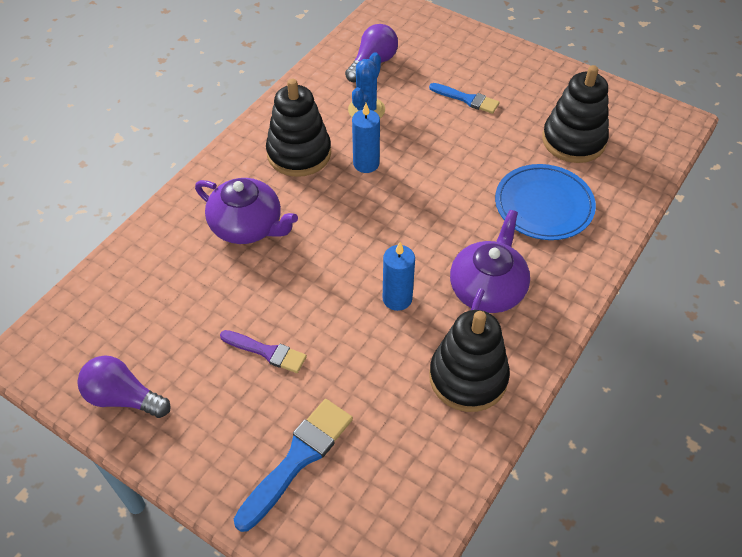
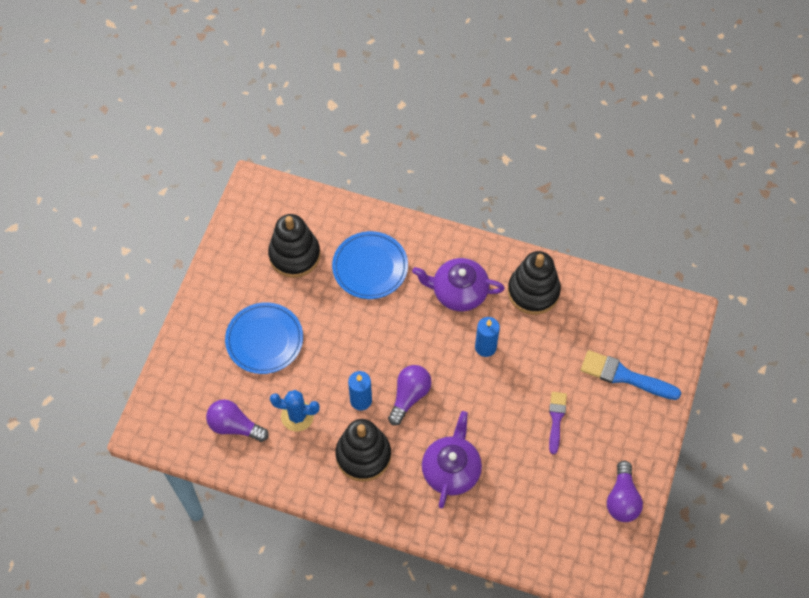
camera: 105 degrees left, 10 degrees up
(355, 207) = (409, 396): none -> purple light bulb
(467, 99) = (264, 340): blue brush -> blue plate

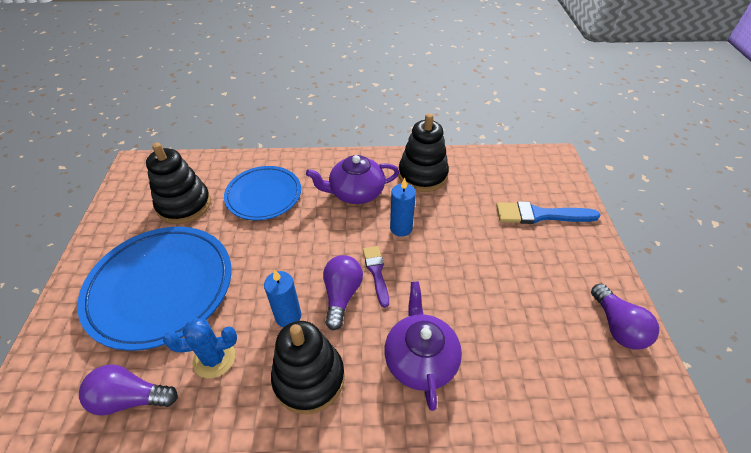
camera: 20 degrees left, 15 degrees down
(264, 340) = (161, 288): blue plate -> blue plate, size x1.59
(556, 419) = (502, 270): purple brush -> purple brush (376, 272)

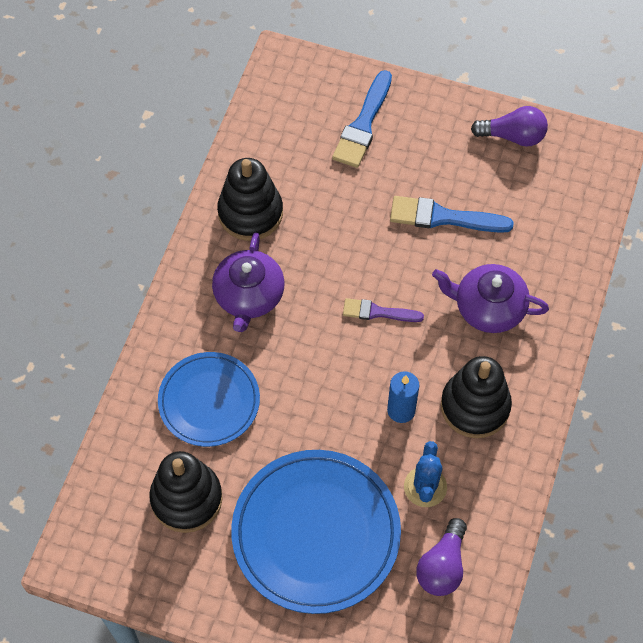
camera: 70 degrees left, 15 degrees up
(342, 295) = (394, 353): purple light bulb -> none
(401, 228) = (326, 267): blue candle -> none
(493, 294) = (443, 217): none -> blue brush

